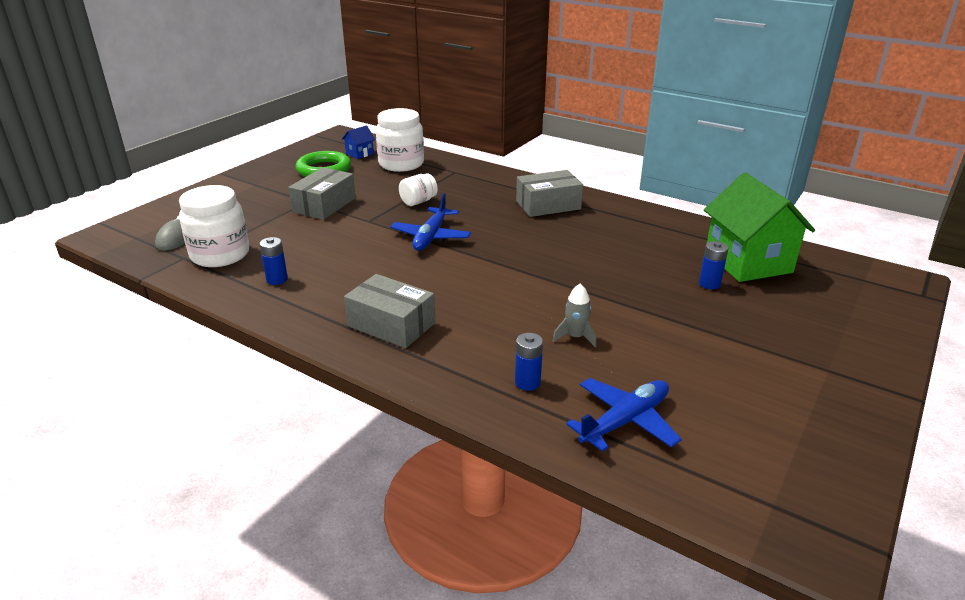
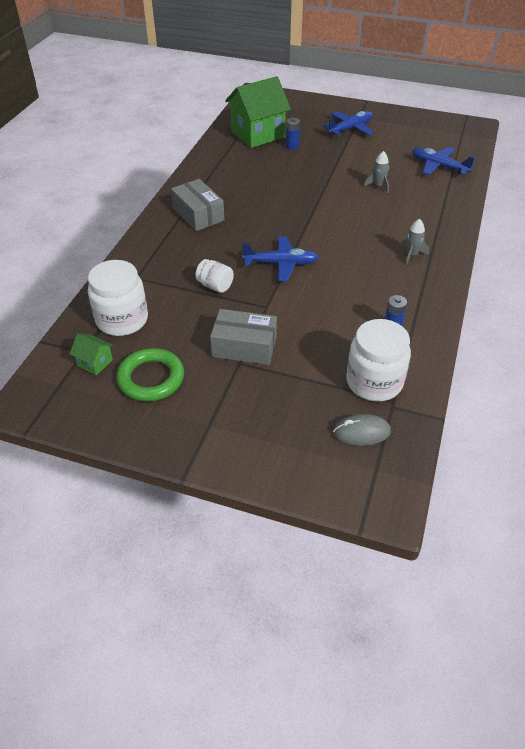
camera: 105 degrees left, 15 degrees up
(359, 154) = (95, 363): blue house -> green house
(391, 324) = (412, 254): grey box -> grey rocket
(527, 382) = (431, 196): blue battery -> none
(777, 350) = (350, 129): none -> blue plane

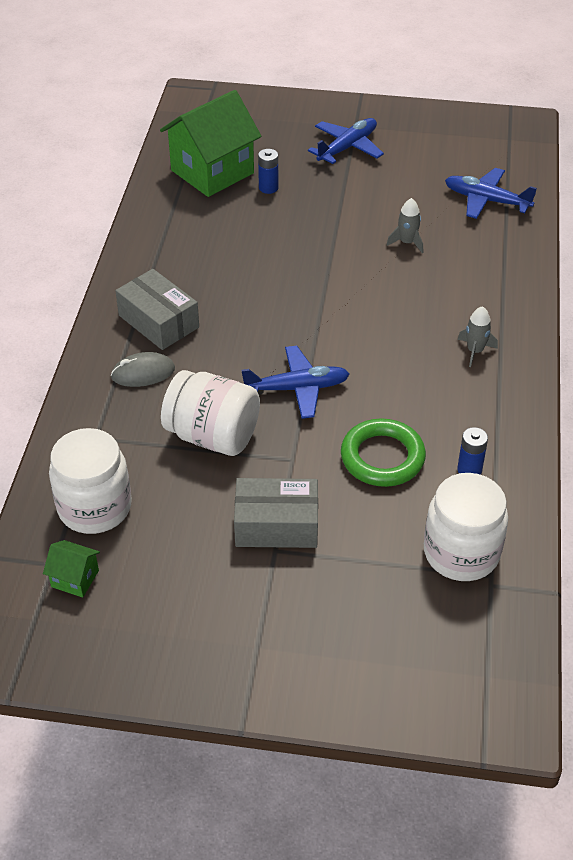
camera: 10 degrees left, 0 degrees up
(151, 378) = (160, 591): green ring -> green ring (382, 457)
(215, 286) = (213, 436): white jar -> white jar, size x1.85
(361, 432) = (459, 627): grey mouse -> grey mouse (143, 373)

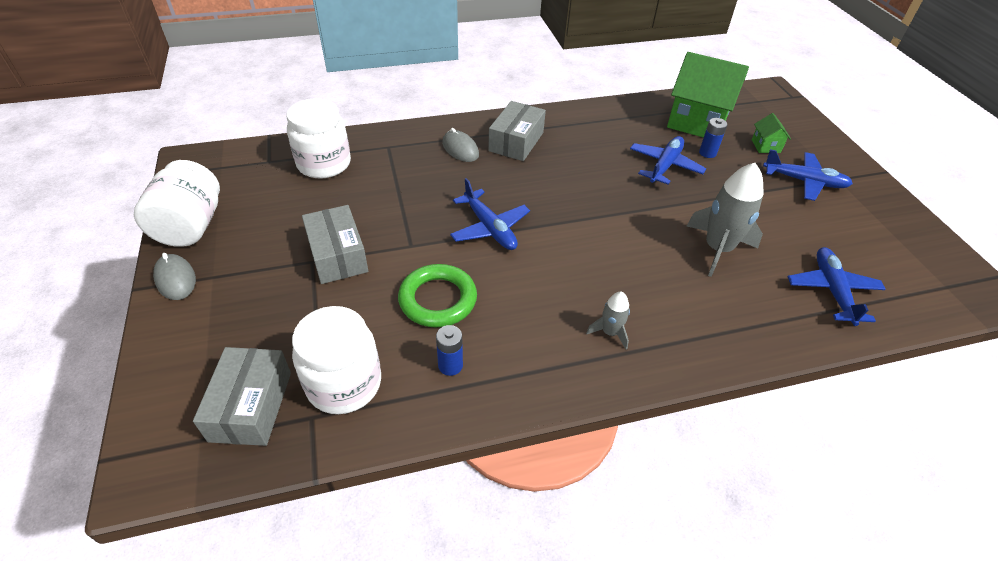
camera: 65 degrees right, 0 degrees up
(75, 578) = (258, 173): green house -> green house (765, 146)
(213, 436) = (415, 198): white jar -> white jar (190, 226)
(244, 684) = (175, 279): none -> grey mouse
(271, 225) = (665, 166): none -> blue plane
(407, 242) = (717, 249): grey rocket -> grey rocket, size x1.94
(461, 630) = (251, 406): none -> grey box

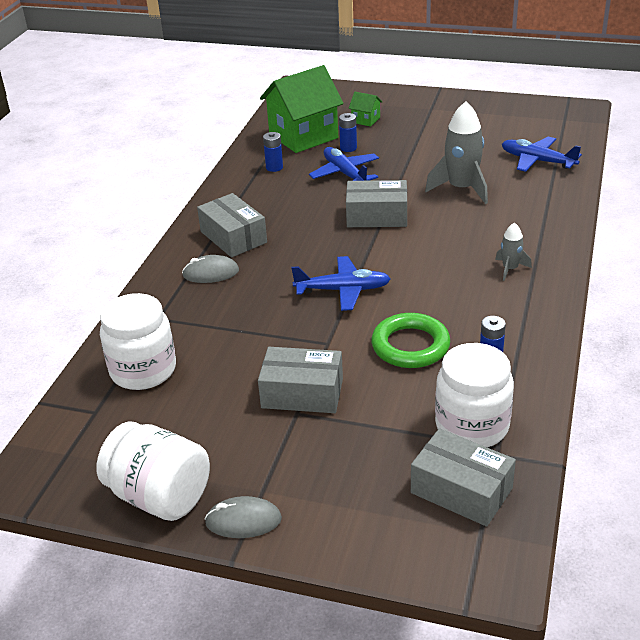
camera: 55 degrees left, 10 degrees down
(617, 208) = (377, 216): none -> grey box
(633, 124) = (274, 167): none -> blue battery
(804, 181) = (421, 122): blue plane -> none

